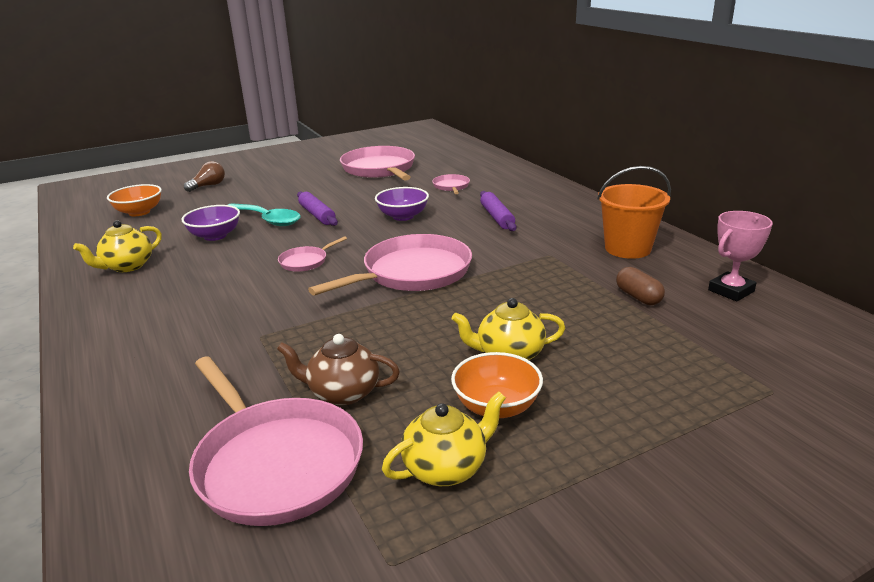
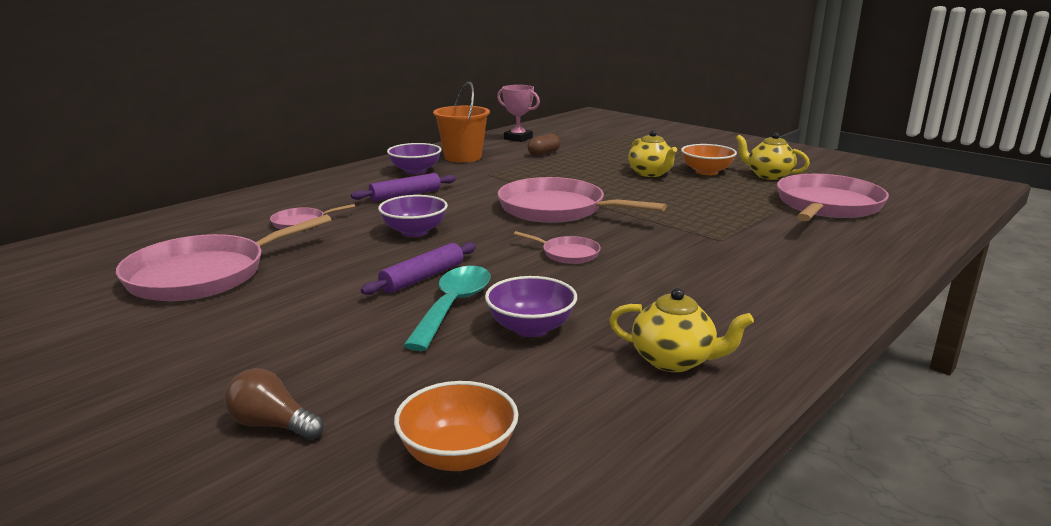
camera: 110 degrees left, 5 degrees down
(342, 393) = (746, 203): brown teapot -> none
(576, 224) = (415, 171): none -> purple bowl

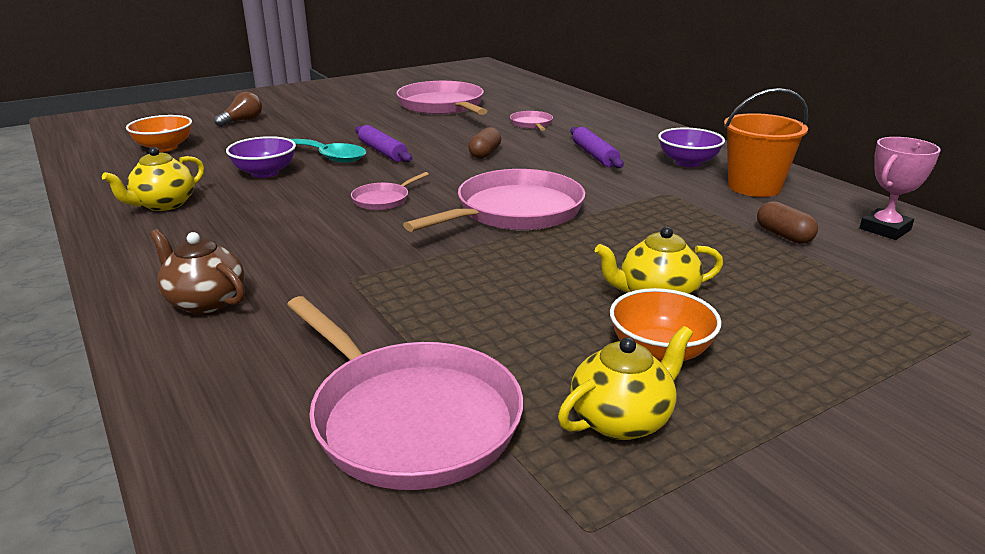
camera: 105 degrees right, 5 degrees up
(414, 231) = (485, 154): purple bowl -> brown capsule
(812, 276) = (205, 302): none -> brown teapot

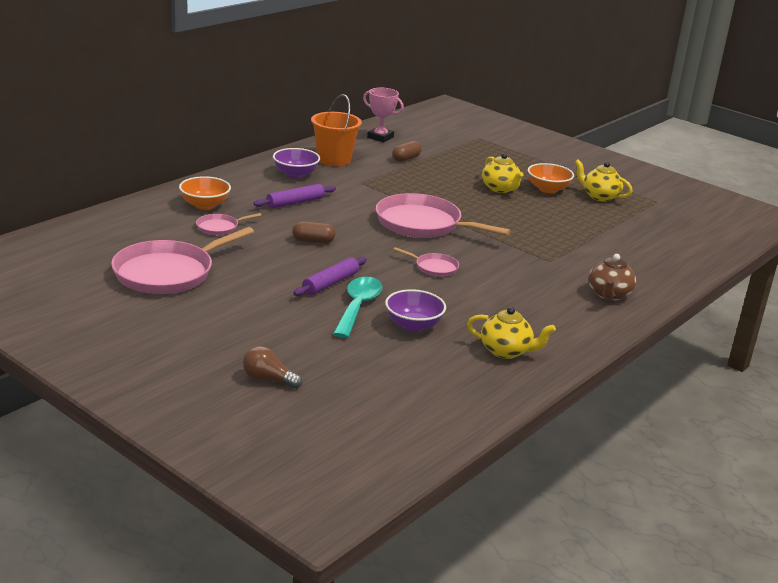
camera: 110 degrees left, 0 degrees up
(164, 148) = (381, 399): orange bowl -> orange bowl (205, 205)
(410, 418) = (639, 231): pink pan -> none

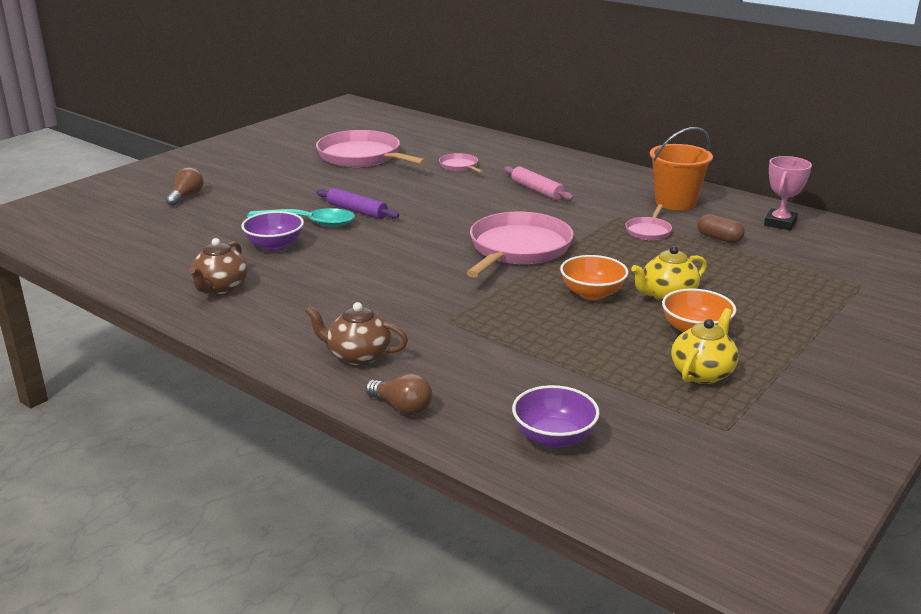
camera: 90 degrees right, 0 degrees up
(205, 205) = (506, 158): orange bowl -> orange bowl (592, 294)
(295, 174) = (613, 187): purple bowl -> purple bowl (554, 437)
(295, 202) = (537, 190): purple rolling pin -> pink rolling pin
(313, 241) = (447, 201): brown capsule -> none
(434, 267) = (405, 255): pink pan -> pink pan (648, 231)
(506, 351) = (220, 288): yellow teapot -> brown teapot
(669, 284) = (402, 407): none -> brown light bulb

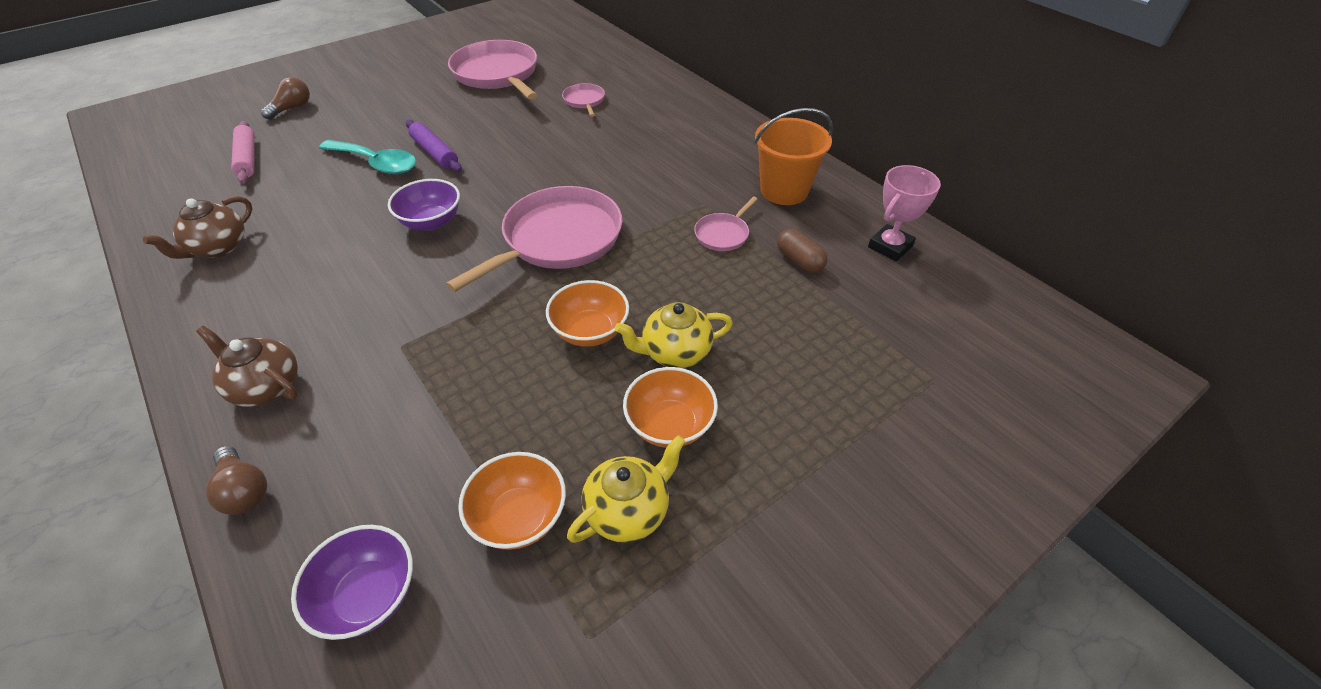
camera: 15 degrees right, 20 degrees up
(274, 246) = (317, 192): purple bowl -> purple bowl (431, 222)
(537, 190) = (641, 149): pink rolling pin -> pink rolling pin (247, 158)
(627, 387) = (519, 517): none -> orange bowl

